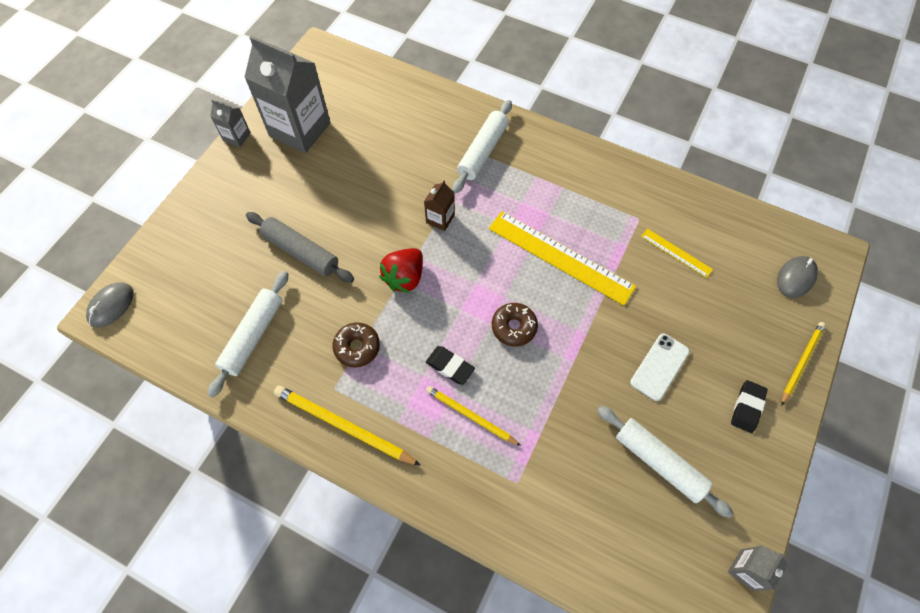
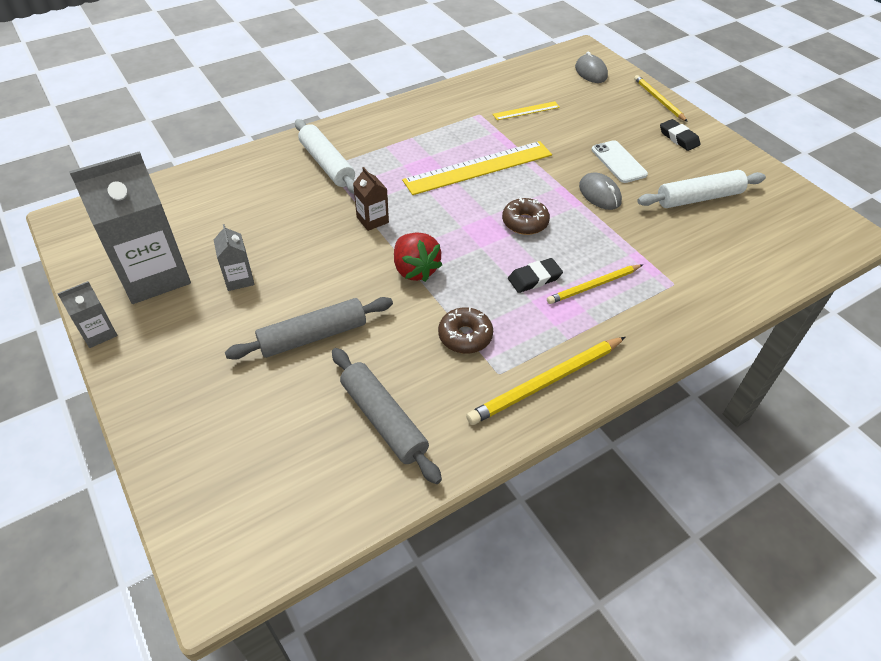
camera: 60 degrees left, 15 degrees down
(111, 306) = (214, 562): grey mouse -> grey mouse (599, 194)
(253, 336) = (383, 420): white rolling pin -> grey rolling pin
(746, 569) = (803, 195): grey carton -> grey carton (239, 279)

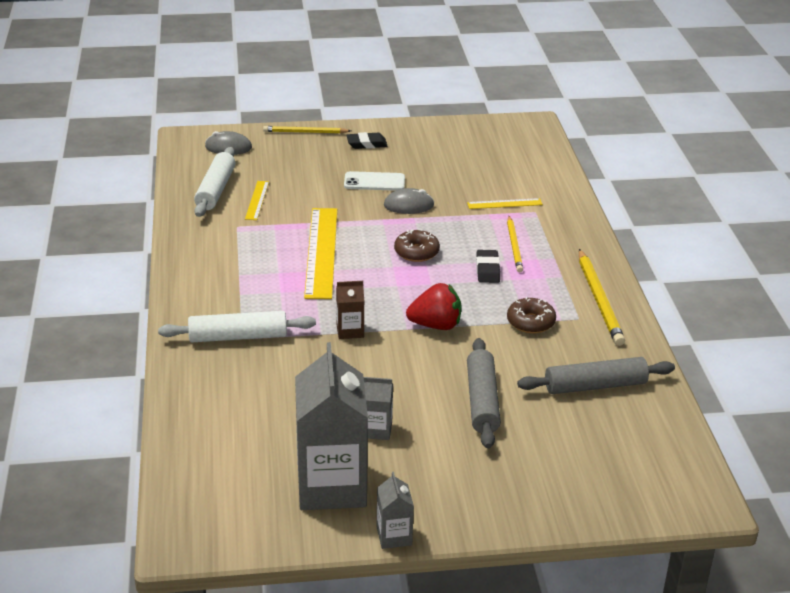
camera: 65 degrees left, 15 degrees down
(666, 257) = (504, 204): none -> yellow ruler
(698, 198) = (449, 165): white rolling pin -> white rolling pin (216, 190)

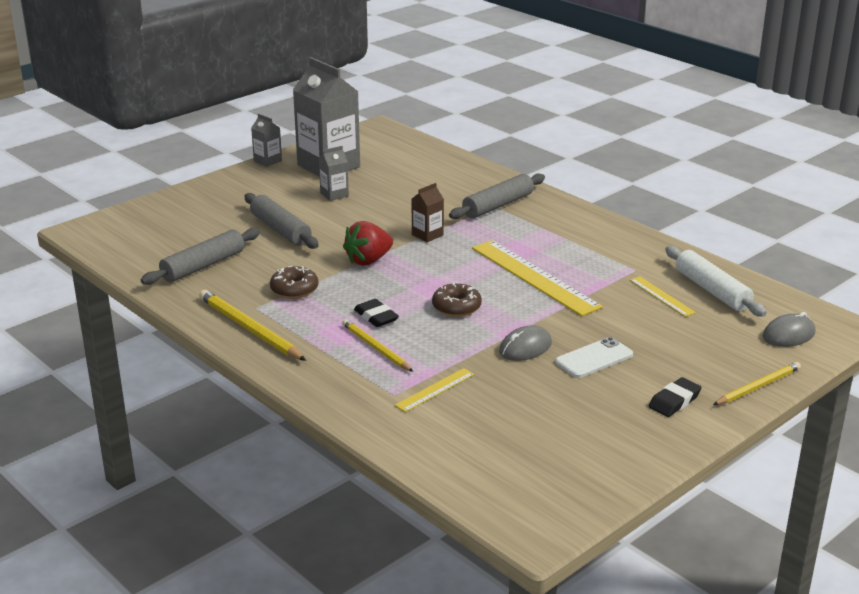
camera: 145 degrees right, 5 degrees down
(238, 337) = (498, 205): white rolling pin -> grey rolling pin

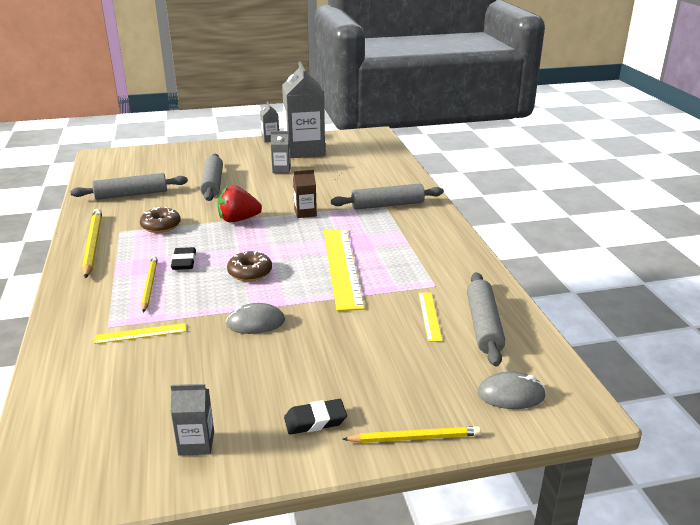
camera: 30 degrees right, 0 degrees up
(594, 358) = (298, 352): white phone -> none
(608, 448) = (196, 443): none -> grey carton
(712, 290) = (483, 325): white rolling pin -> grey rolling pin

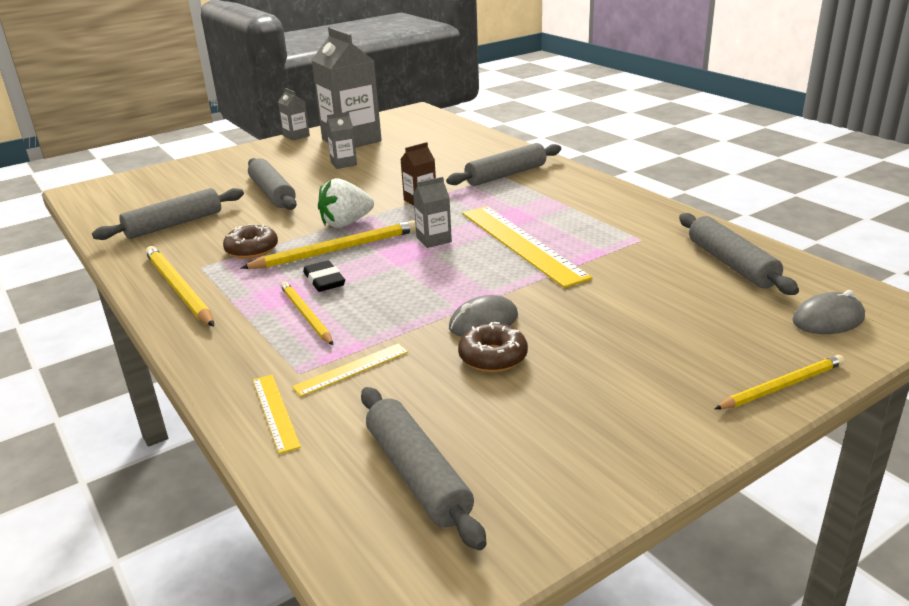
camera: 20 degrees left, 0 degrees up
(110, 421) = (417, 475): none -> grey rolling pin
(196, 443) = (551, 465): grey carton -> grey carton (434, 240)
(213, 240) = (337, 250): none -> yellow pencil
(238, 220) = (346, 223): red strawberry -> white strawberry
(250, 272) = (420, 273): brown donut -> brown donut (493, 357)
(315, 420) = (661, 401): black eraser -> none
(430, 316) = (668, 268): yellow ruler -> yellow ruler (275, 412)

